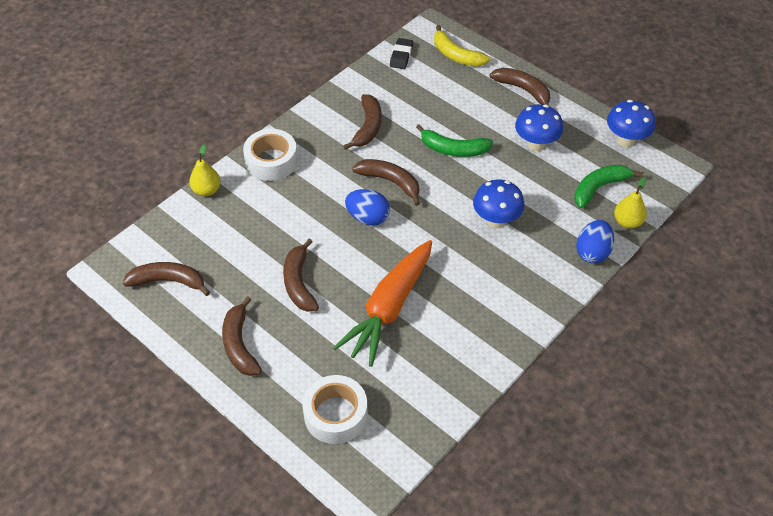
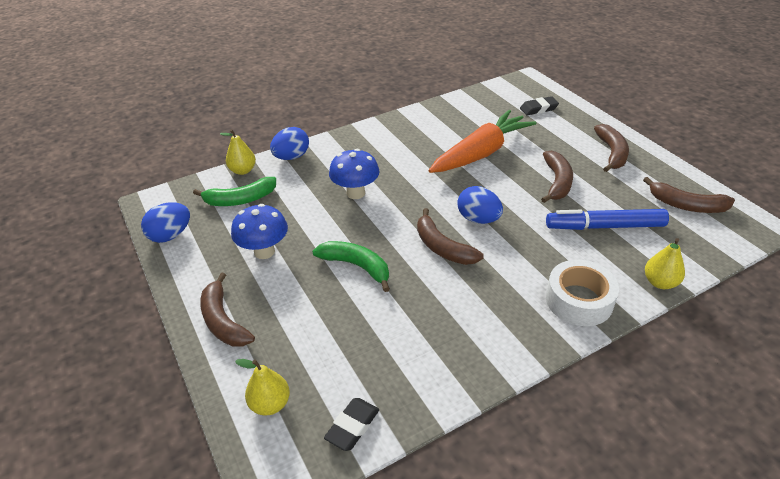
camera: 160 degrees left, 10 degrees down
(250, 236) = (604, 226): none -> blue marker
(335, 415) = (538, 109): white tape -> black eraser
(368, 127) = (446, 317): brown banana -> none
(456, 55) = (270, 404): yellow banana -> yellow pear
(625, 140) = (170, 235): blue mushroom -> blue egg

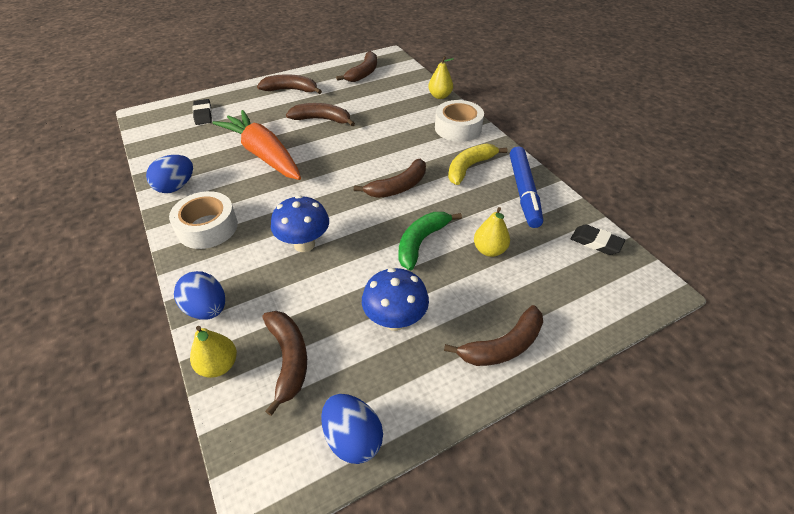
camera: 90 degrees left, 5 degrees up
(240, 200) = (289, 359): green banana -> brown banana
(270, 404) = (591, 295): yellow pear -> yellow pear (489, 250)
(376, 141) = (207, 227): none -> white tape
(478, 219) = (363, 164): blue egg -> blue egg (176, 187)
(489, 308) = (469, 167): none -> yellow banana
(604, 226) = (381, 107): blue marker -> blue marker (523, 192)

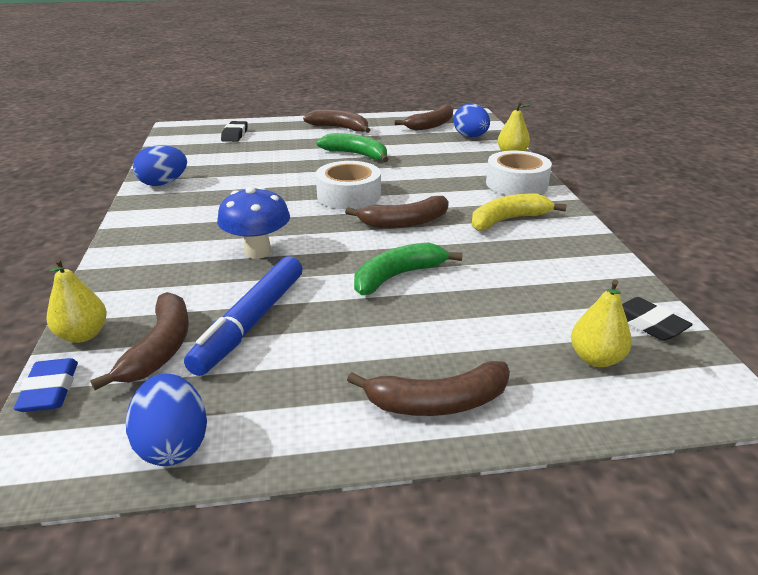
camera: 20 degrees right, 15 degrees down
(207, 227) = (167, 219): white tape -> white tape (349, 195)
(207, 309) = (112, 284): blue egg -> blue egg (470, 137)
(229, 424) = (50, 390): none -> blue eraser
(263, 154) = (271, 172): orange carrot -> none
(322, 119) = (356, 155): brown banana -> green banana
(395, 320) = (312, 342): blue mushroom -> none
(489, 250) = (483, 301): yellow pear -> yellow pear (595, 359)
(523, 192) = (569, 254): blue marker -> blue marker (251, 322)

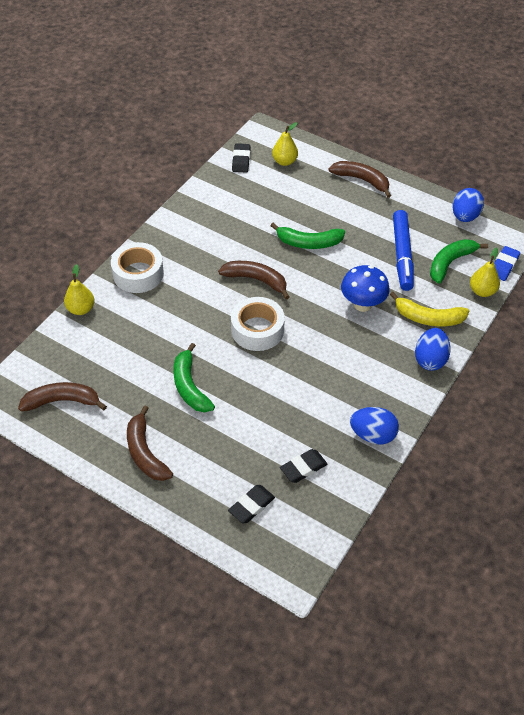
camera: 140 degrees left, 20 degrees up
(160, 348) = (450, 263): brown banana -> green banana
(212, 155) = (303, 468): none -> black eraser
(251, 322) = (402, 255): blue marker -> blue marker turned 120 degrees clockwise
(470, 137) = (67, 355): blue egg -> blue egg (430, 359)
(508, 220) = (198, 246): yellow banana -> yellow banana (428, 318)

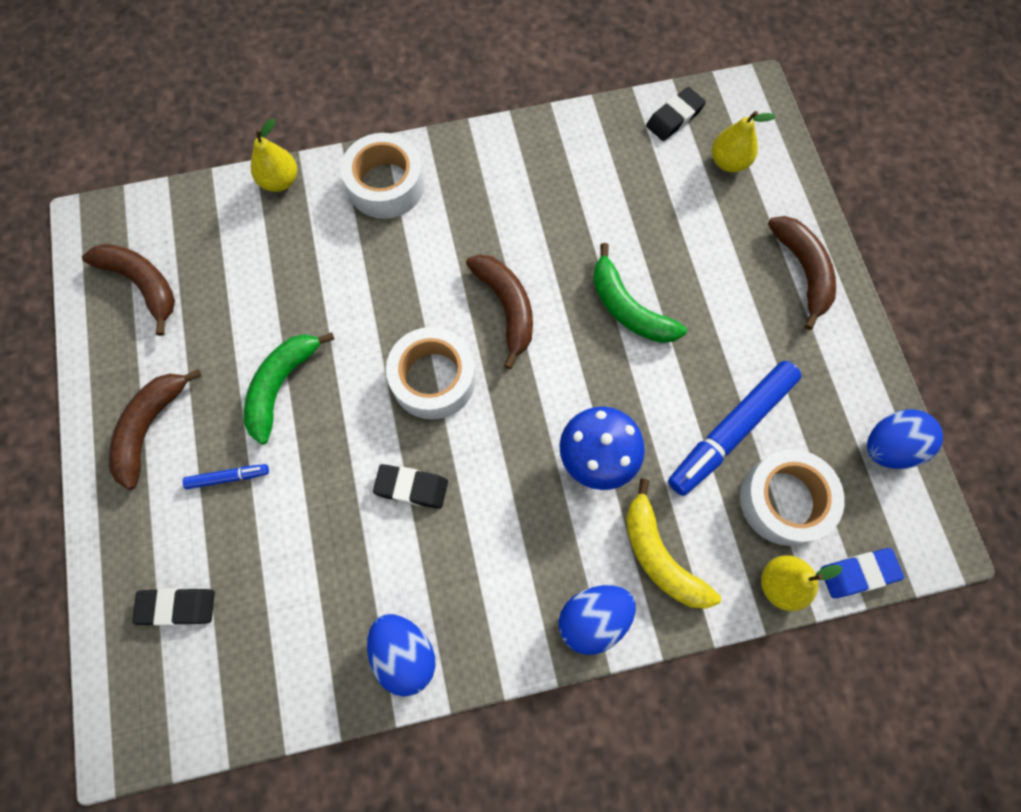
camera: 45 degrees right, 20 degrees up
(210, 439) = (228, 477): none -> blue marker
(303, 468) = (281, 616): black eraser -> black eraser (411, 487)
(450, 263) = (784, 500): green banana -> white tape

